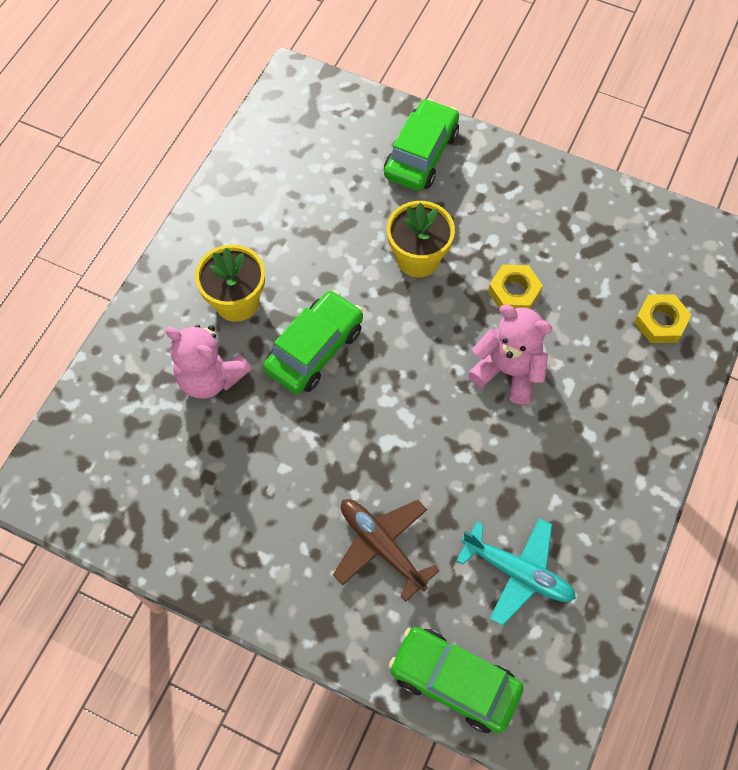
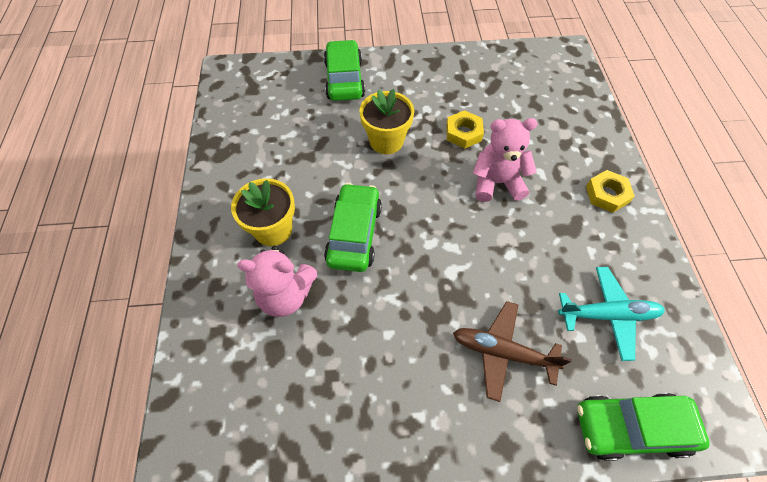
camera: 30 degrees left, 5 degrees down
(660, 322) = (563, 110): yellow nut -> yellow nut (607, 194)

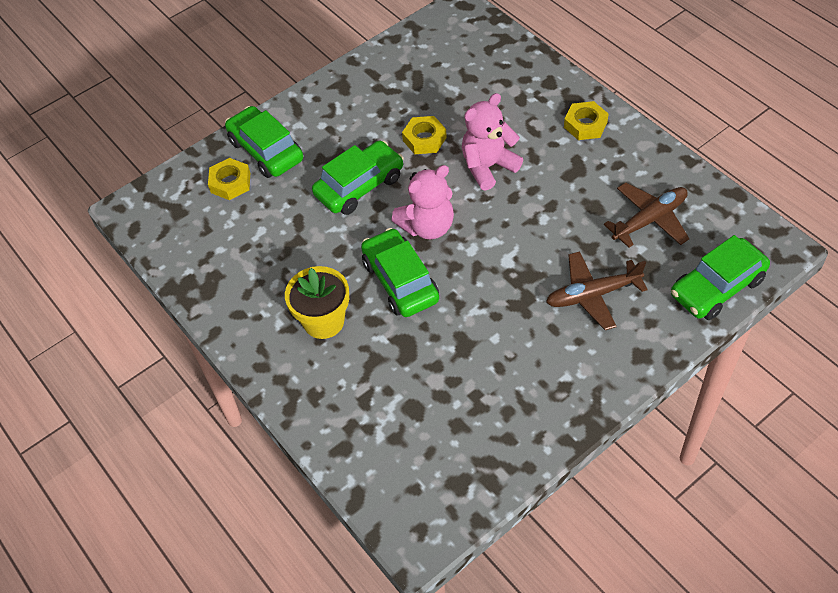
camera: 30 degrees left, 5 degrees down
(286, 295) = (384, 363): pink teddy bear -> pink teddy bear (427, 226)
(302, 88) = (230, 183): none -> yellow nut
(386, 141) = (359, 186): yellow flower pot -> green car
(608, 315) = (650, 220): turquoise plane -> brown plane

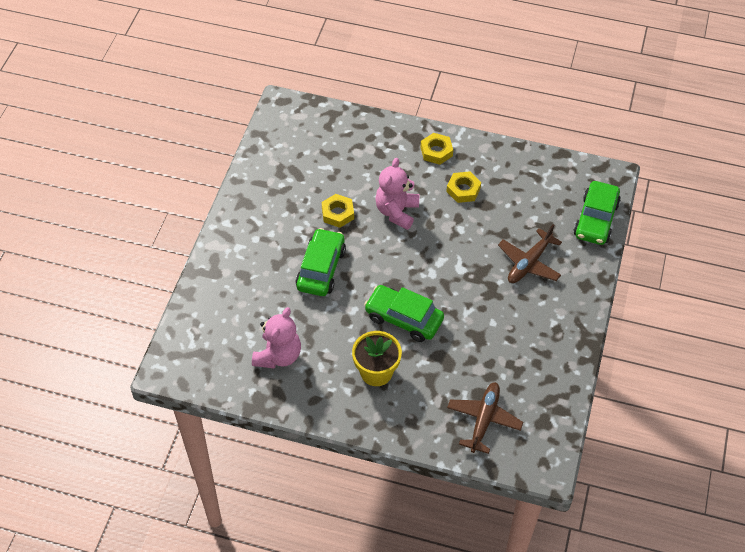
camera: 40 degrees left, 0 degrees up
(230, 183) = (225, 314): yellow nut -> yellow nut (463, 190)
(266, 150) = (231, 277): green car -> none
(427, 226) = (391, 273): pink teddy bear -> pink teddy bear (278, 355)
(650, 220) = (525, 196): brown plane -> brown plane (484, 420)

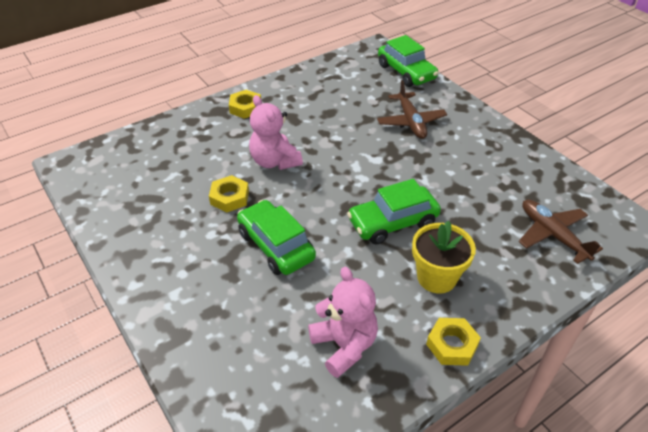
camera: 50 degrees left, 10 degrees down
(463, 190) = (300, 115): yellow nut -> yellow nut (452, 345)

